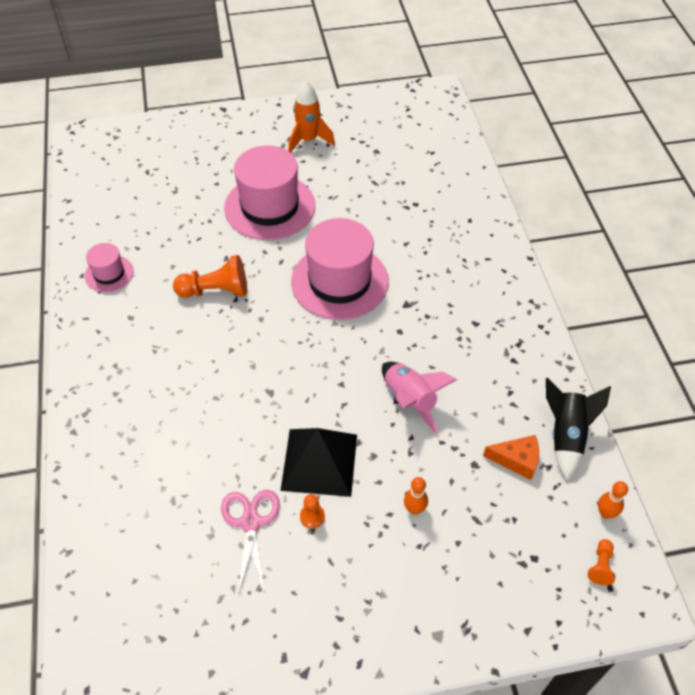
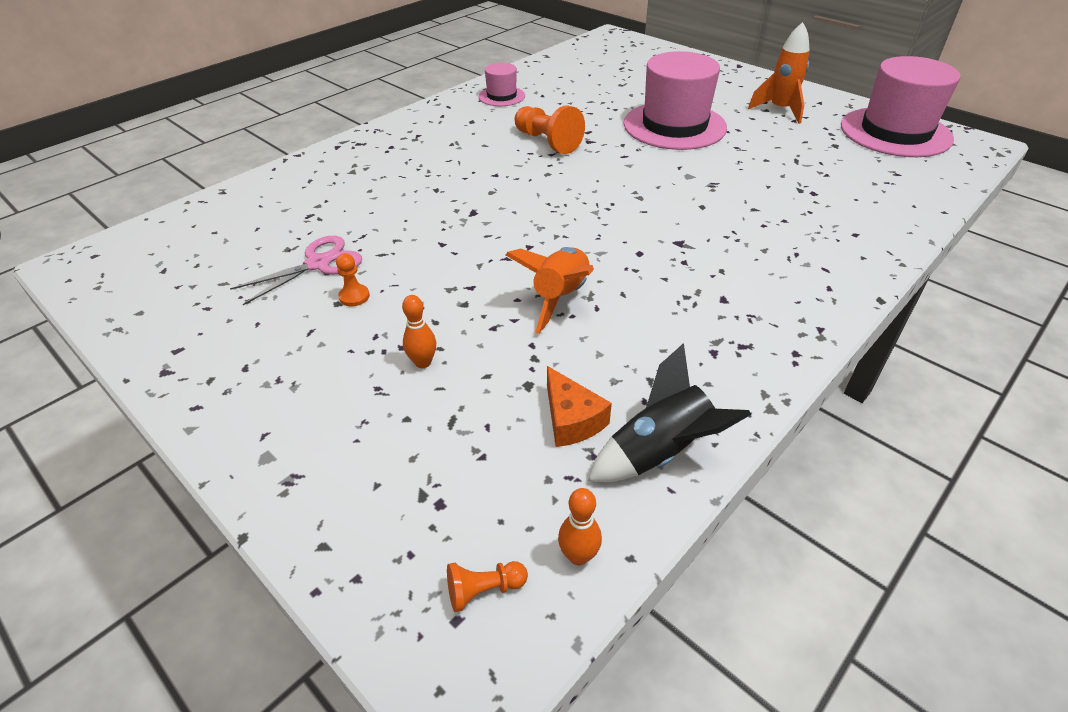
camera: 55 degrees right, 10 degrees down
(319, 462) = (422, 273): black pyramid -> none
(339, 281) = (648, 193): pink hat -> pink hat (895, 132)
(410, 400) = (560, 297): pink rocket -> orange rocket

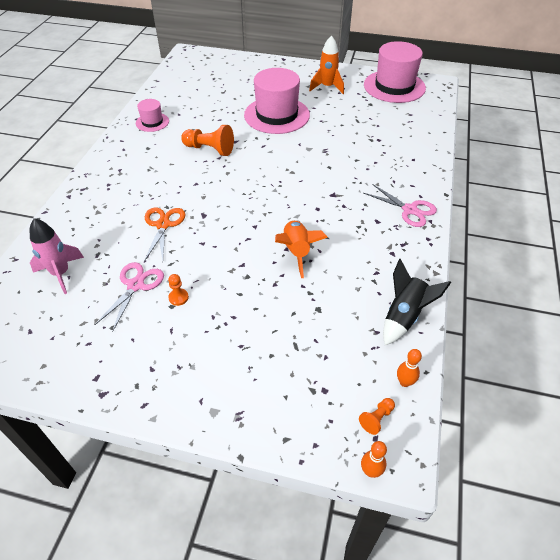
camera: 30 degrees left, 5 degrees up
(252, 222) = (61, 273): none -> pink rocket
(413, 208) = (163, 225): none -> orange scissors
(423, 362) = (253, 320): orange bowling pin -> orange bowling pin (370, 471)
(571, 419) = (353, 318): orange cheese -> none
(793, 301) = (409, 210): none -> pink scissors

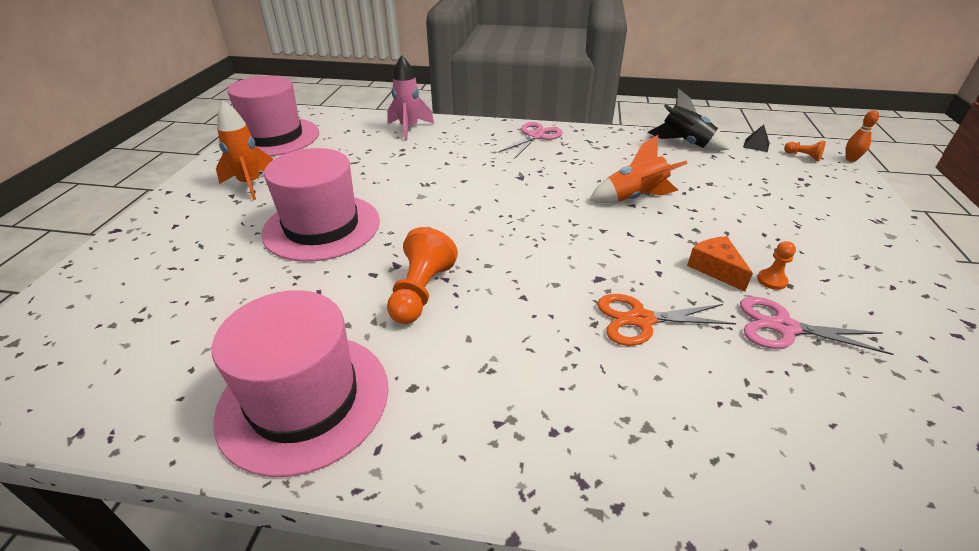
camera: 95 degrees left, 10 degrees down
(61, 273) = (836, 440): pink rocket -> pink rocket (409, 129)
(152, 122) = (304, 400): pink hat -> pink hat, size x2.01
(198, 272) = (715, 269): none -> orange cheese
(404, 382) = (756, 145): orange bowling pin -> black pyramid

